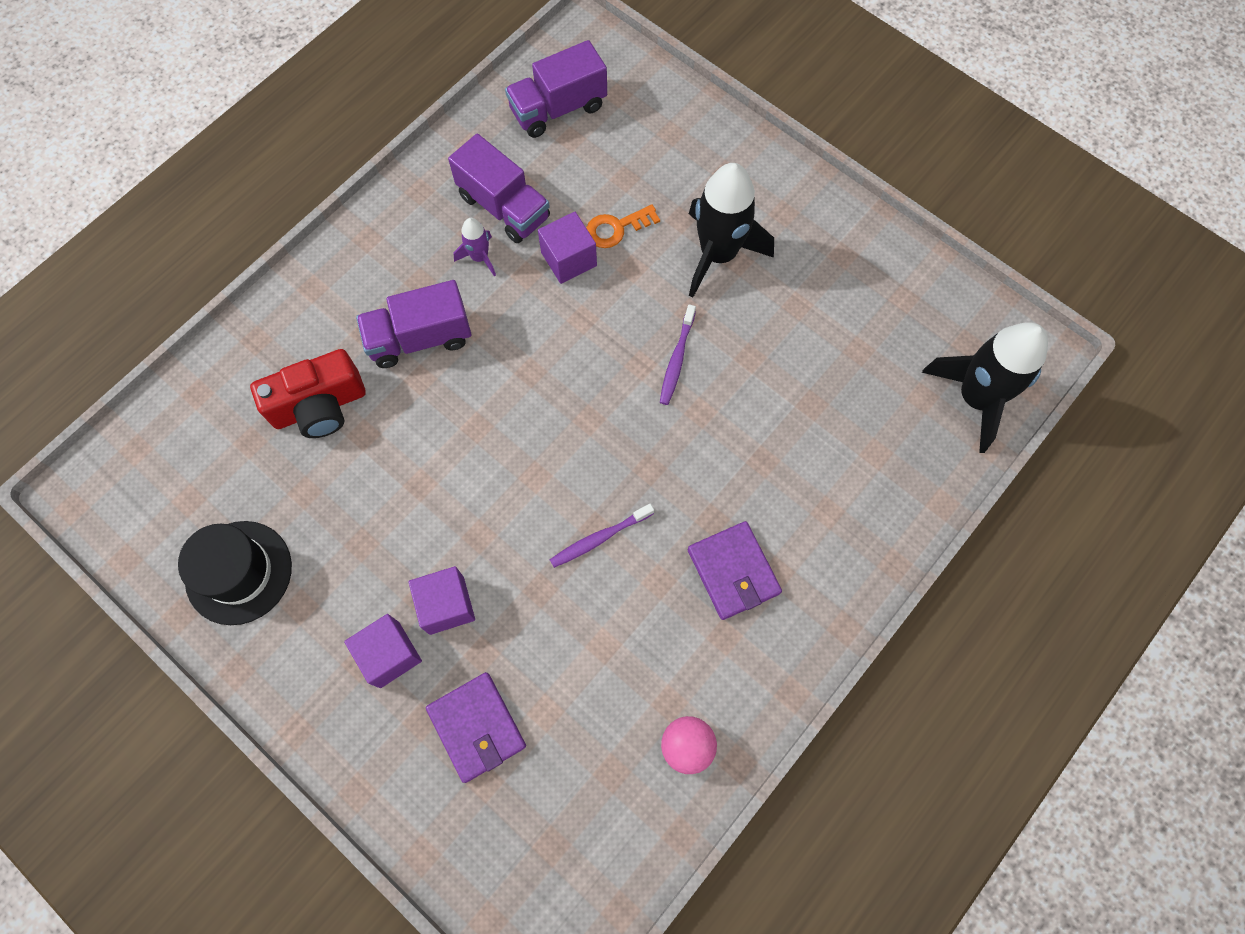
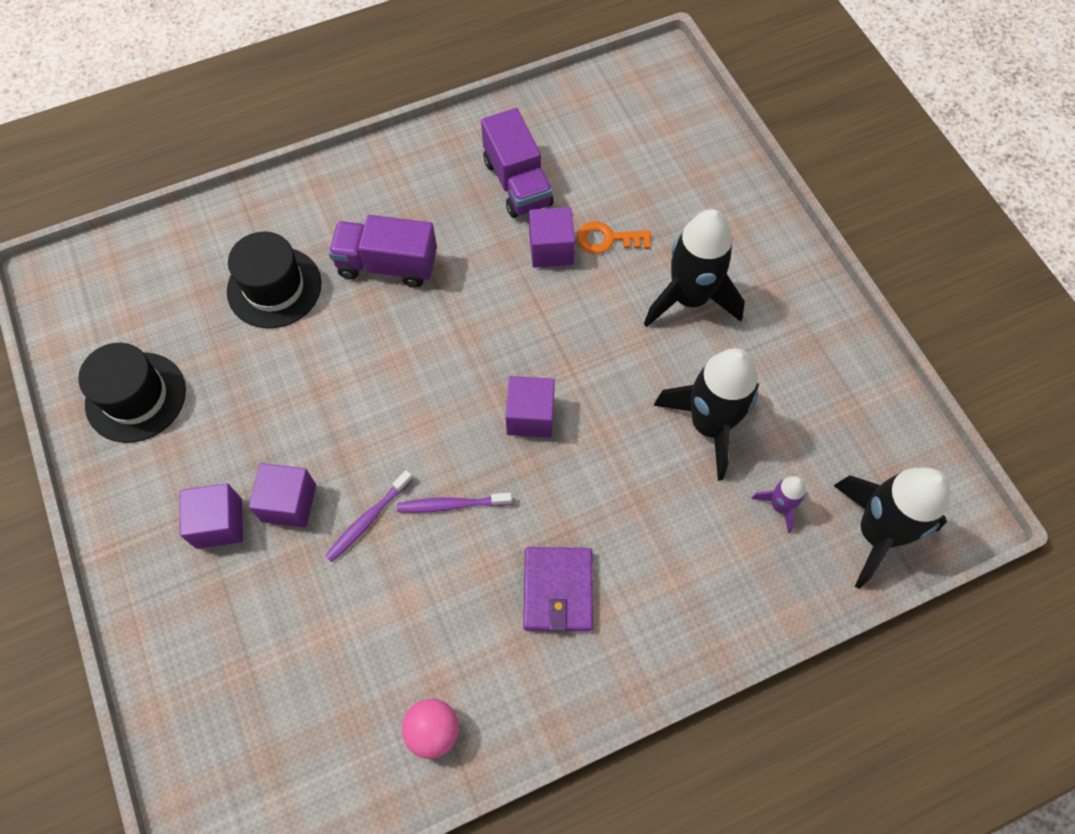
camera: 25 degrees right, 5 degrees down
(319, 406) = (274, 287): red camera -> black hat
(477, 727) = (258, 622): purple wallet -> none
(480, 257) = (474, 217): purple rocket -> purple rocket (779, 506)
(558, 109) = (608, 118): purple truck -> none
(629, 425) = (530, 416): none -> purple cube
(677, 359) = (603, 376): purple toothbrush -> purple toothbrush (368, 519)
(791, 364) = (709, 425): none -> black rocket

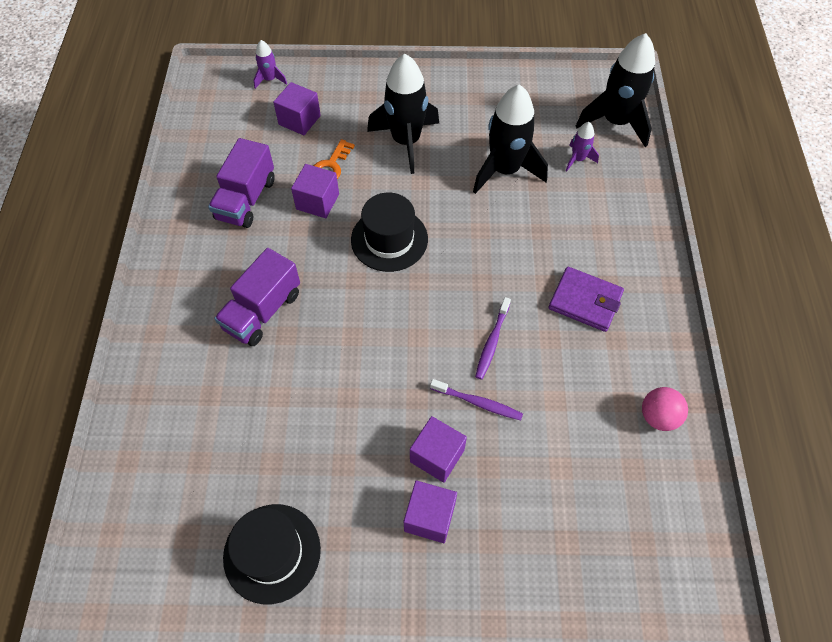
camera: 65 degrees left, 5 degrees down
(274, 287) = (230, 401): black hat -> black hat (389, 239)
(368, 519) = (478, 403): purple toothbrush -> purple toothbrush turned 45 degrees counterclockwise
(517, 183) = (246, 199): purple truck -> purple truck turned 105 degrees clockwise
(530, 416) = (446, 266): purple cube -> purple cube (299, 120)
(697, 122) = (270, 79): none -> purple rocket

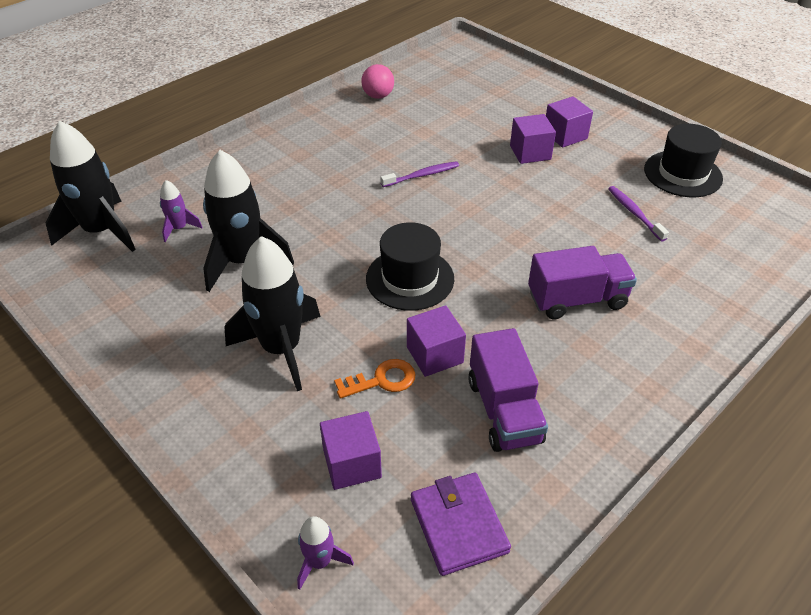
camera: 135 degrees left, 15 degrees down
(246, 199) = (504, 410): purple truck -> purple truck turned 105 degrees clockwise
(478, 403) = (473, 157): purple toothbrush -> purple toothbrush (634, 213)
(585, 301) = (330, 156): purple wallet -> purple wallet (458, 525)

